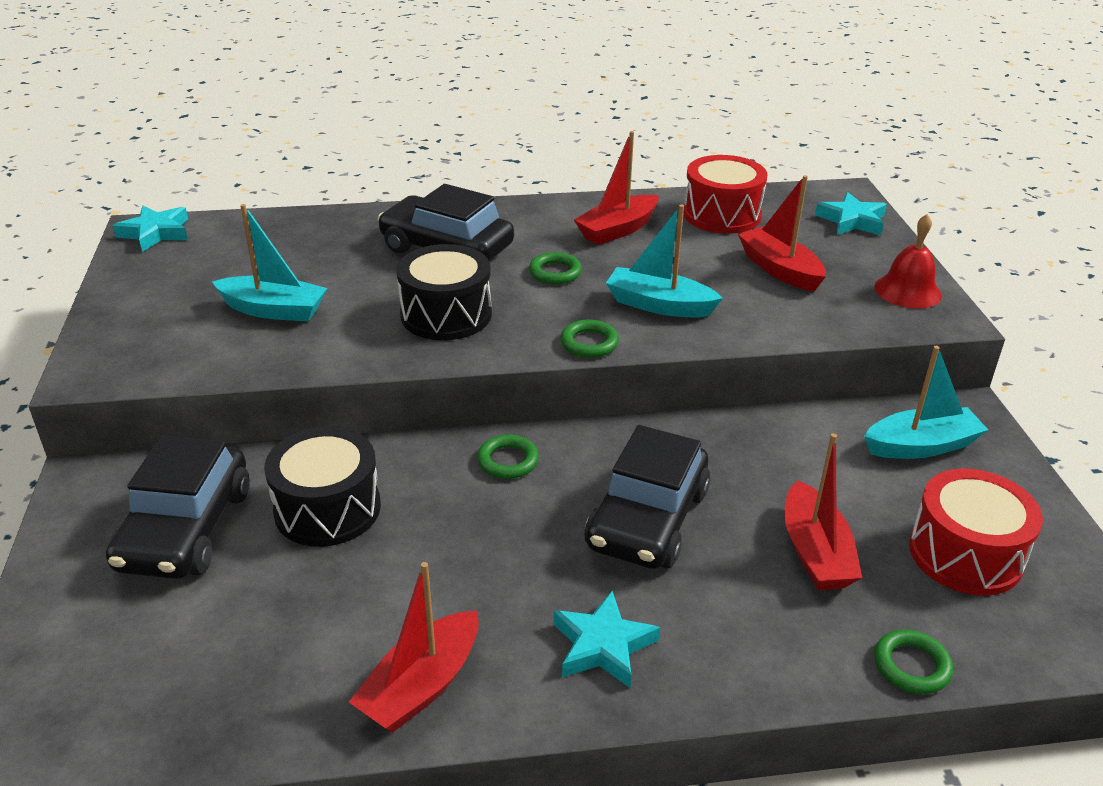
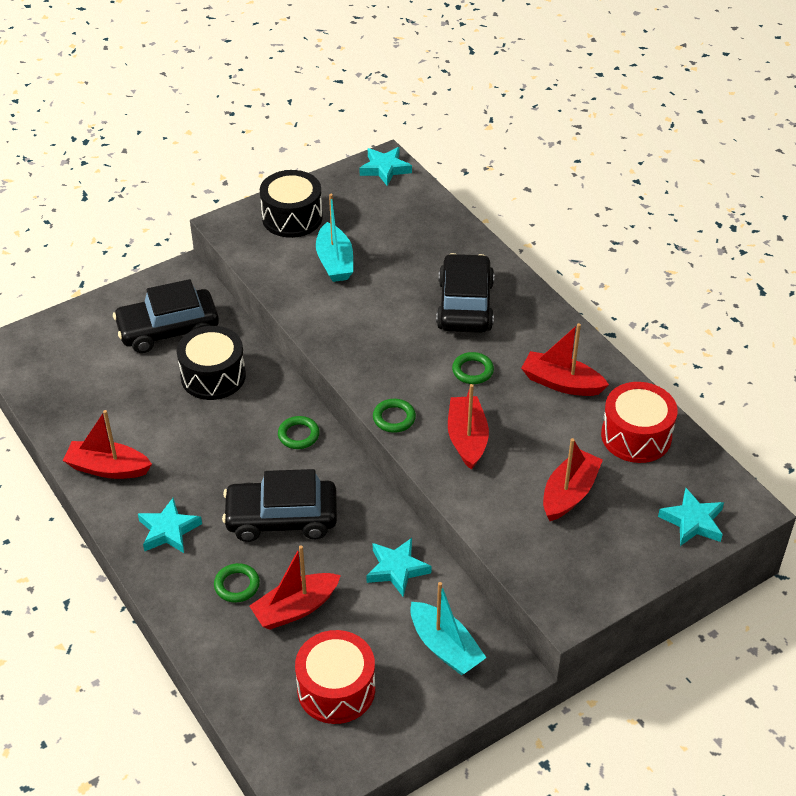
camera: 65 degrees right, 10 degrees up
(446, 314) = (382, 338): black drum -> black drum (292, 217)
(659, 305) = (467, 439): turquoise boat -> red boat
(785, 446) = (397, 569): none -> turquoise star
(907, 291) = (593, 579): red bell -> none
(911, 666) = (220, 675): green ring -> green ring (237, 585)

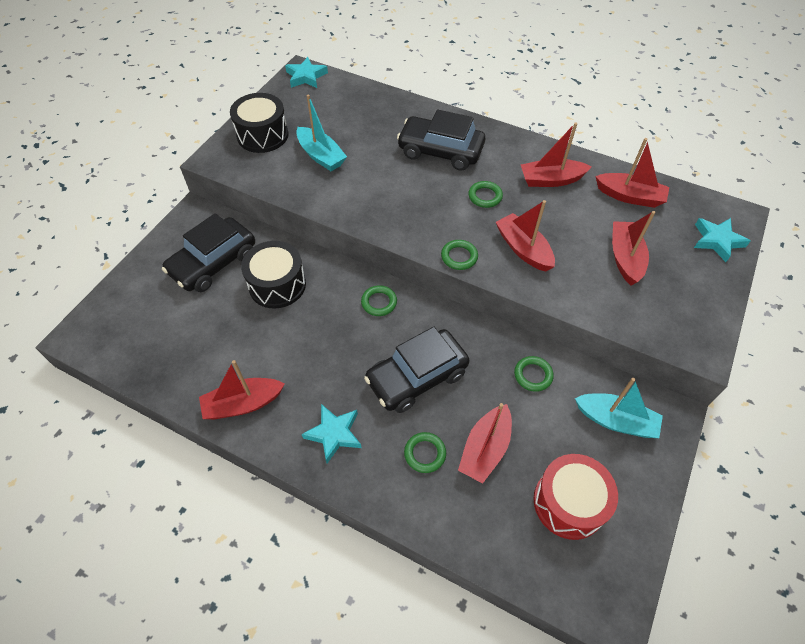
camera: 30 degrees left, 10 degrees up
(397, 569) = (533, 375): turquoise star -> green ring
(465, 305) = (440, 151): black car -> black car turned 45 degrees counterclockwise
(636, 436) = (629, 196): red drum -> red boat

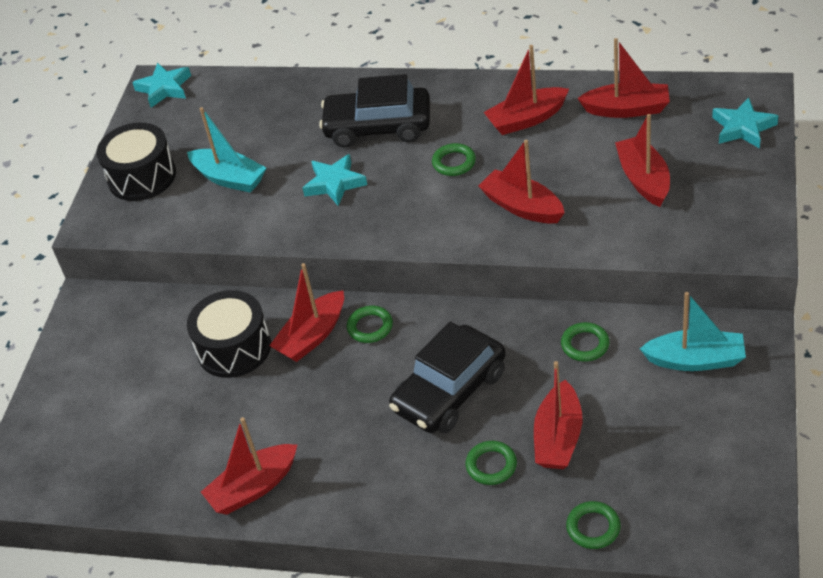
camera: 10 degrees left, 10 degrees down
(213, 263) = (140, 350): black car -> none
(334, 434) = (377, 481): turquoise star -> turquoise star (334, 183)
(335, 295) = (312, 336): none -> red boat
(459, 257) = (449, 239): green ring -> green ring (593, 528)
(569, 503) = (671, 458): red drum -> none

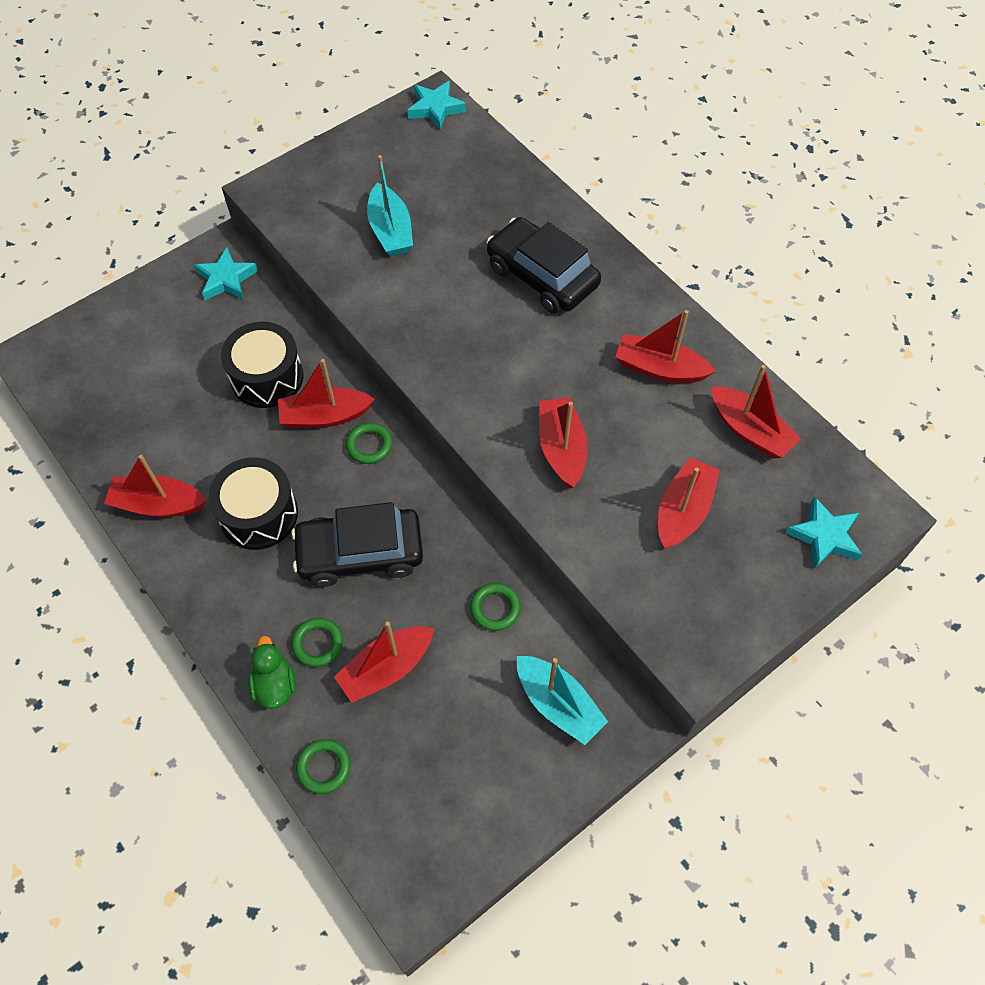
camera: 35 degrees right, 15 degrees up
(142, 177) = (337, 177): black drum -> black drum (259, 514)
(334, 183) = (454, 301): turquoise star -> turquoise star (226, 279)
(454, 162) = (559, 360): green ring -> none
(494, 514) = (275, 685): none -> green duck

